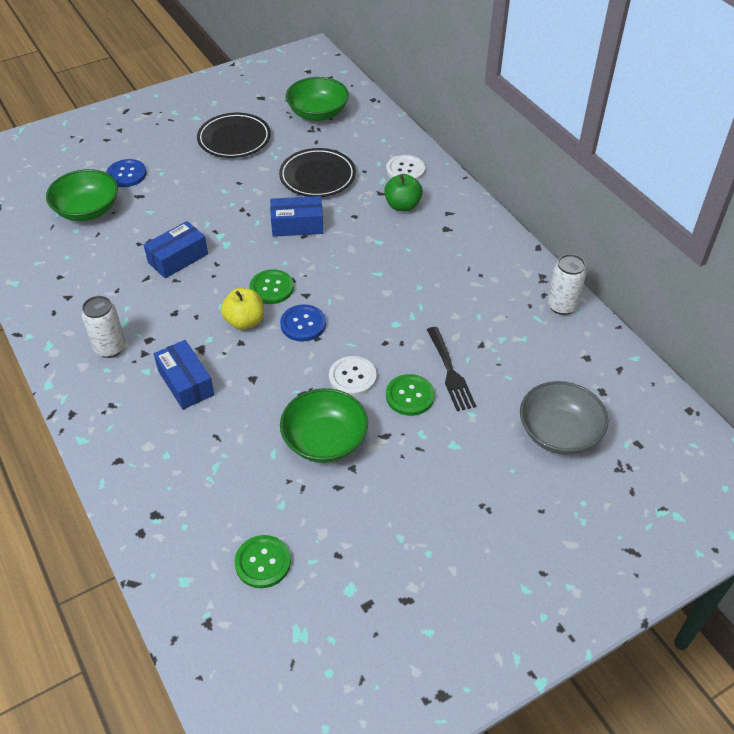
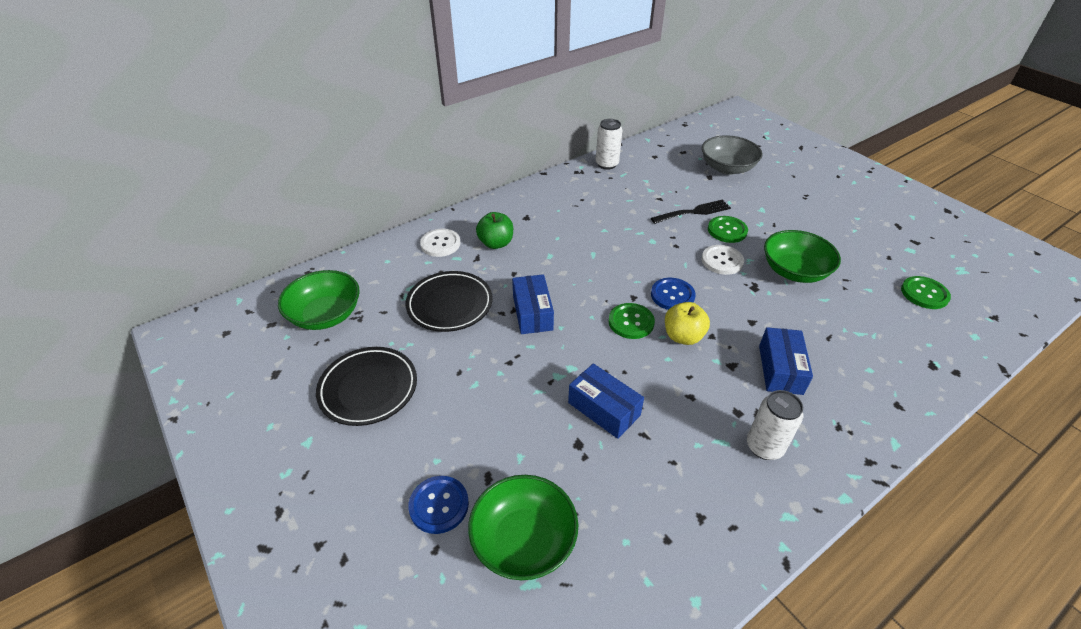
camera: 95 degrees left, 5 degrees down
(186, 383) = (780, 369): blue box -> blue box turned 45 degrees counterclockwise

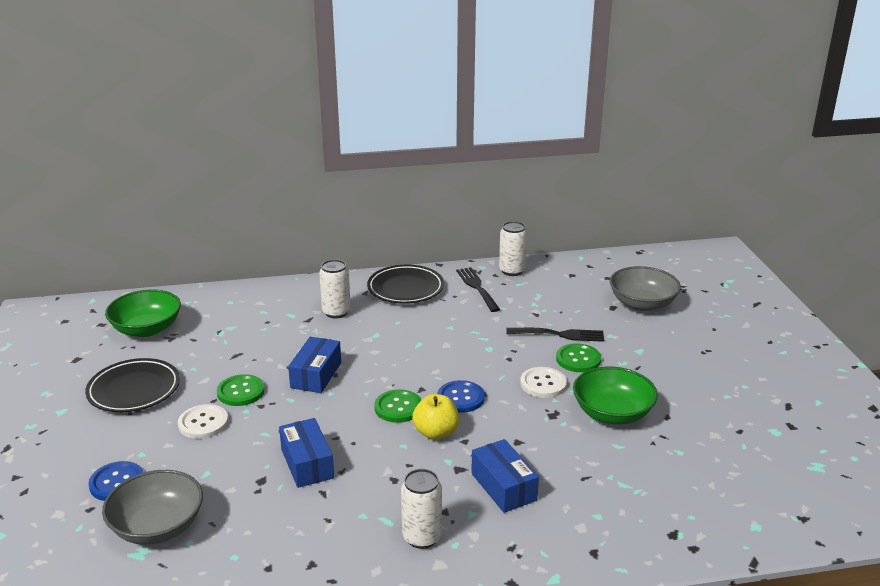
camera: 25 degrees right, 15 degrees down
(440, 244) = (287, 300): white button -> white button (203, 423)
(450, 305) = (251, 349): black plate -> black plate (405, 289)
(496, 243) = (336, 312): green apple -> white can
(524, 540) = (157, 527): green bowl -> grey bowl
(593, 187) = (477, 287): none -> black fork
(780, 369) = (503, 487): blue box -> blue box turned 60 degrees counterclockwise
(924, 294) = (741, 474): green button -> green button (241, 392)

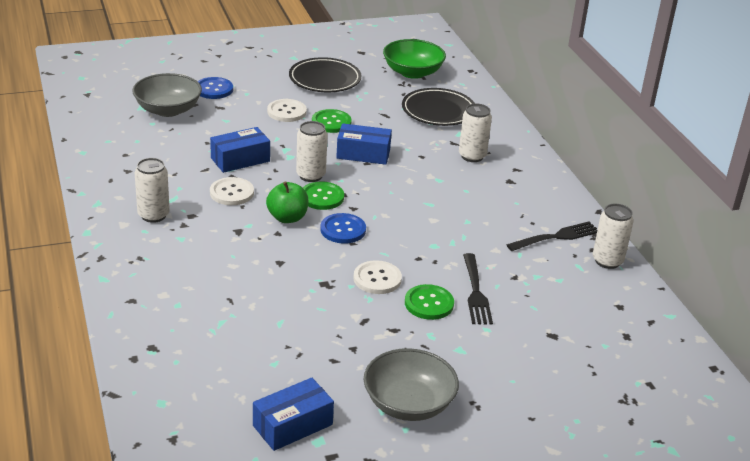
camera: 80 degrees right, 5 degrees up
(353, 413) = (310, 175): none -> white can
(380, 472) = (232, 193): none -> white button
(405, 289) = (534, 192): black plate -> black plate (438, 111)
(436, 433) = (287, 218): yellow apple -> green apple
(503, 487) = (215, 254): blue box -> blue box (292, 425)
(612, 413) = (333, 322): green bowl -> none
(642, 304) = (570, 360): grey bowl -> grey bowl (408, 404)

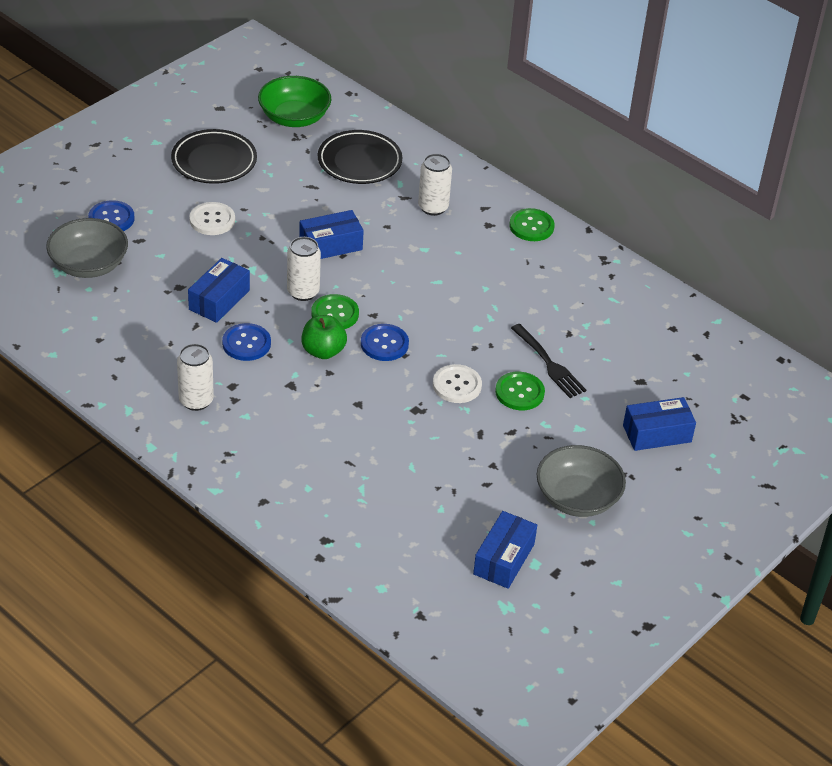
camera: 30 degrees left, 10 degrees up
(232, 193) = (246, 343): white button -> blue button
(331, 122) = (268, 217): green button -> green button (531, 226)
(533, 382) = (657, 433): none -> blue box
(556, 237) = (573, 274): black fork -> none
(607, 261) = (632, 283): white can -> none

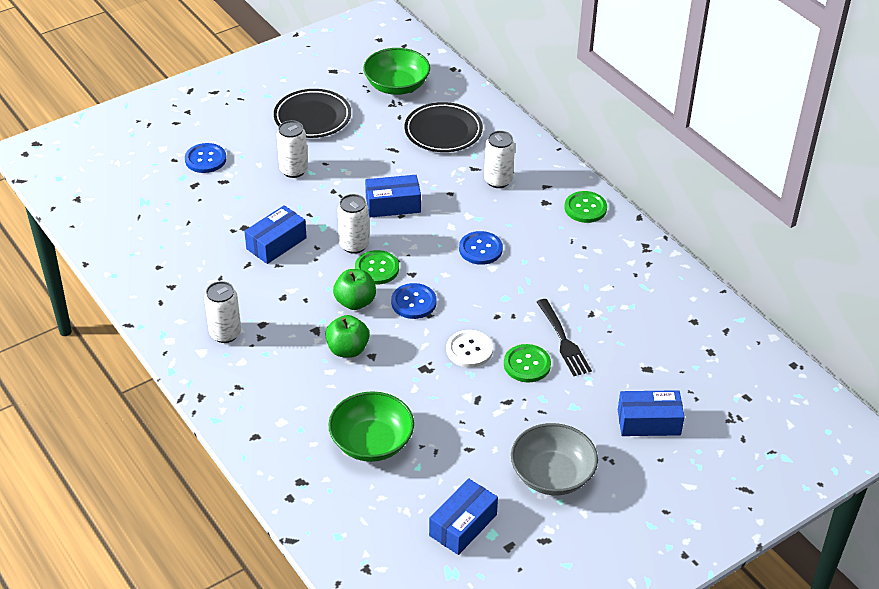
camera: 15 degrees right, 0 degrees up
(89, 265) = (172, 198): grey bowl -> none
(212, 220) = (293, 170): white button -> white can
(246, 343) = (288, 286): blue button -> blue button (480, 249)
(331, 401) = (347, 349): none -> green apple
(386, 491) = (371, 442): none -> green bowl

